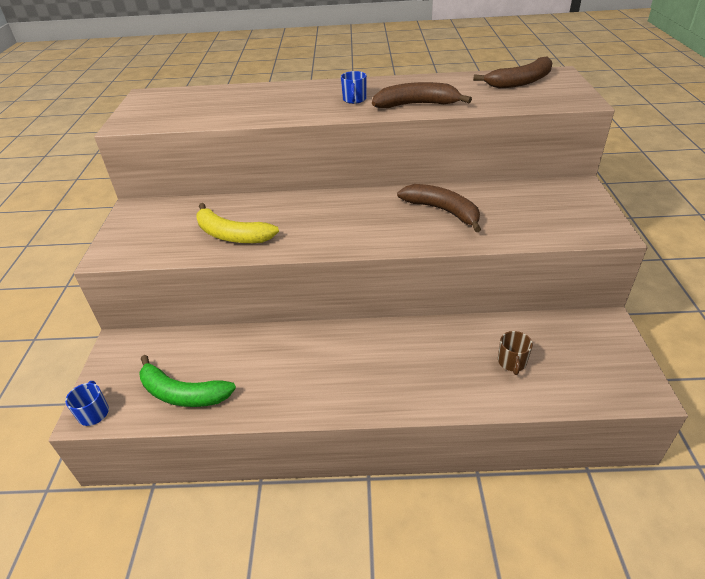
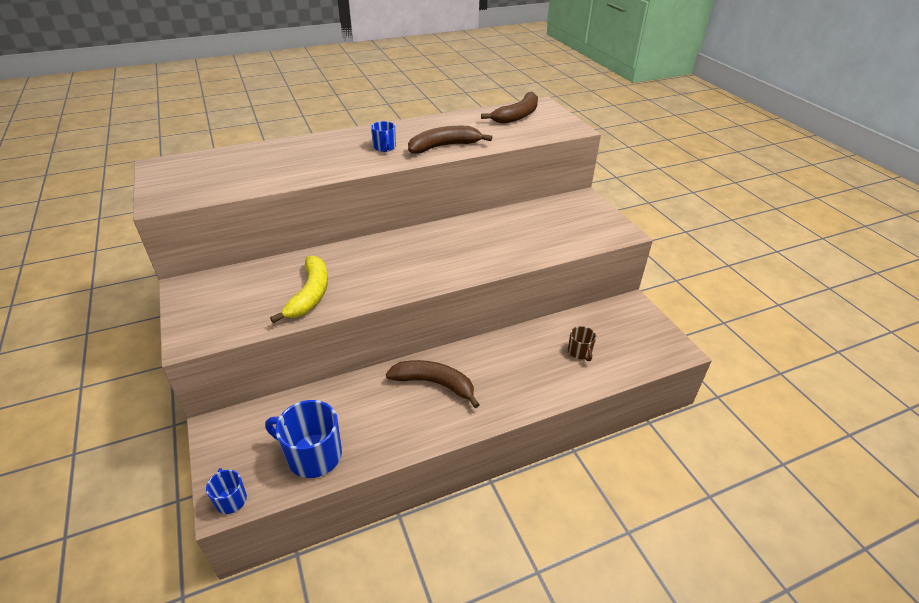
camera: 25 degrees left, 0 degrees up
(182, 393) = (313, 455): green banana -> blue mug
(232, 235) = (310, 294): yellow banana -> yellow banana turned 90 degrees counterclockwise
(442, 211) = (489, 237): brown banana -> brown banana (434, 383)

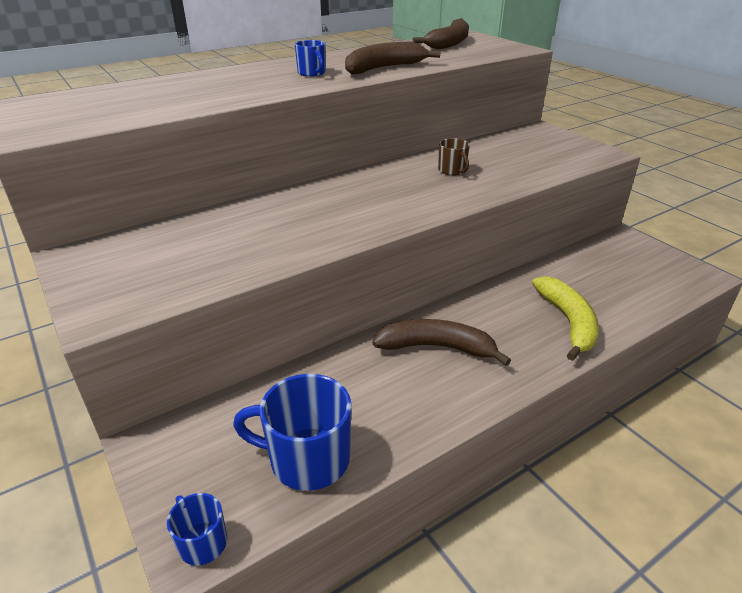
camera: 10 degrees left, 5 degrees down
(310, 294) = (258, 245): yellow banana -> yellow banana (568, 322)
(580, 352) = (594, 291): brown mug -> brown mug (452, 171)

